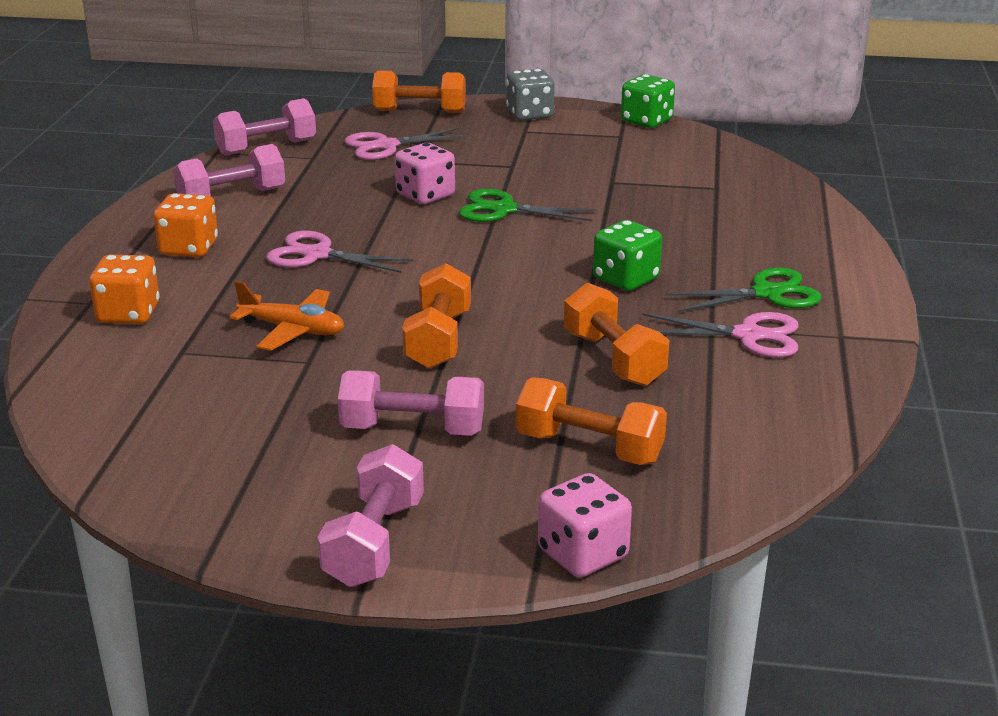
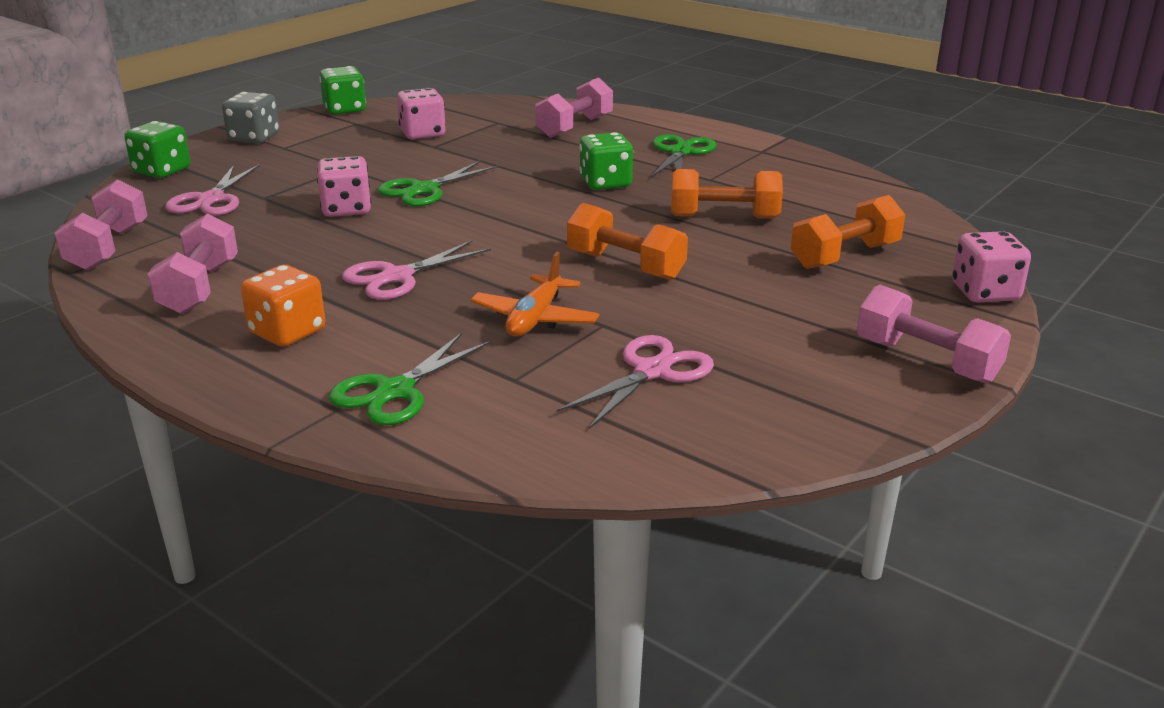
camera: 60 degrees left, 0 degrees up
(128, 314) = (395, 392): orange dice -> green scissors
(292, 330) = (535, 318): orange plane -> orange plane turned 150 degrees clockwise
(412, 430) = (764, 308): pink dumbbell -> pink dumbbell (575, 127)
(419, 112) = (162, 171): orange dumbbell -> green dice
(635, 168) = (422, 133): none -> pink dice
(749, 335) = (734, 172): pink scissors -> pink scissors (652, 371)

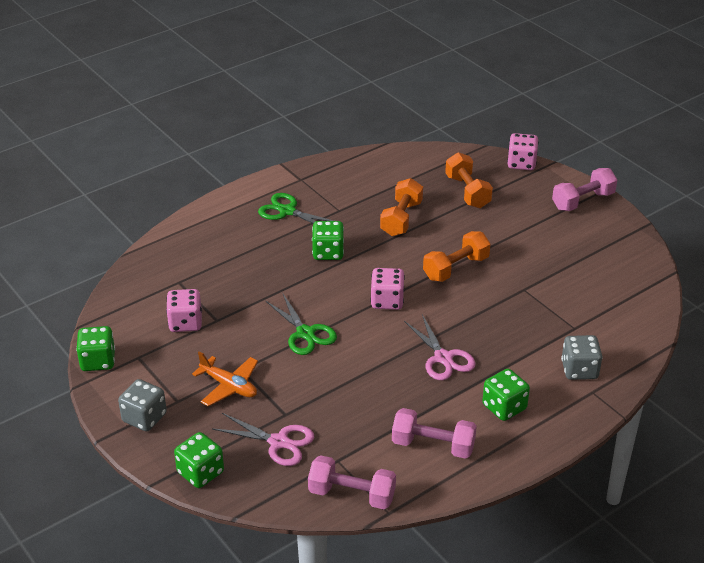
camera: 75 degrees left, 10 degrees up
(287, 332) = (504, 407): orange dice -> green dice
(346, 209) = (326, 373): pink dice -> pink dice (387, 301)
(395, 392) = (579, 370): green scissors -> grey dice
(535, 318) = (511, 311): orange plane -> orange plane (229, 386)
(575, 127) = (211, 247): pink dumbbell -> none
(652, 371) = (576, 282): pink scissors -> none

